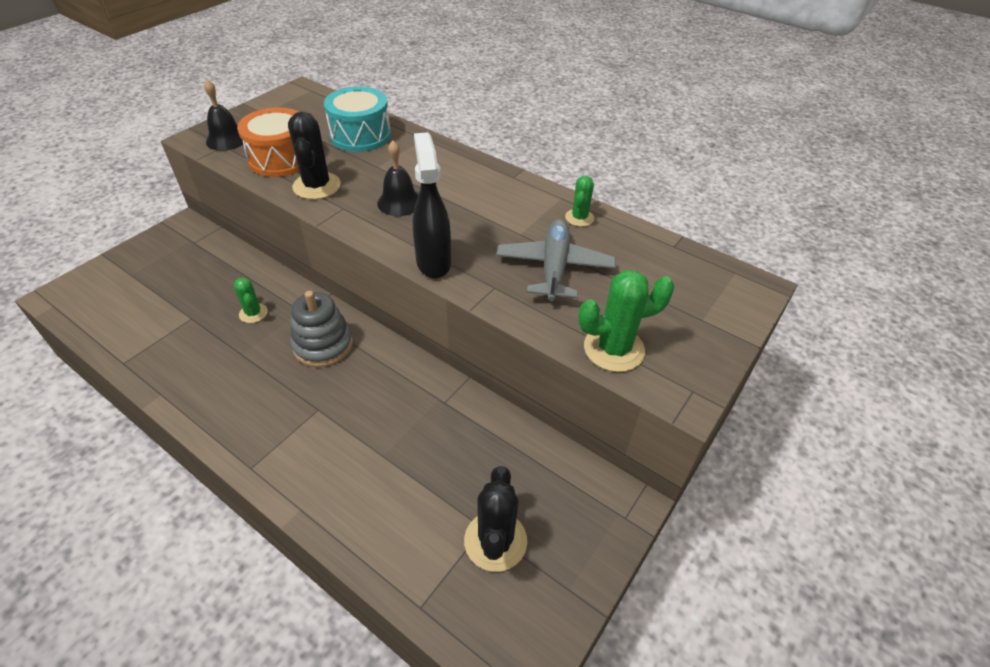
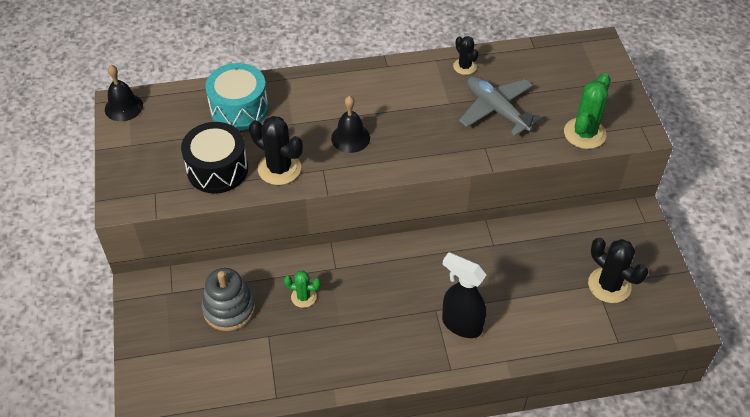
camera: 45 degrees left, 5 degrees up
(227, 139) = (147, 186): black bell -> black bell (123, 107)
(281, 159) = (217, 169): orange drum -> black drum
(323, 345) = (379, 275): grey stacking toy -> grey stacking toy (229, 309)
(433, 262) = (432, 159): black spray bottle -> black spray bottle (461, 324)
(579, 218) = (464, 66): green cactus -> black cactus

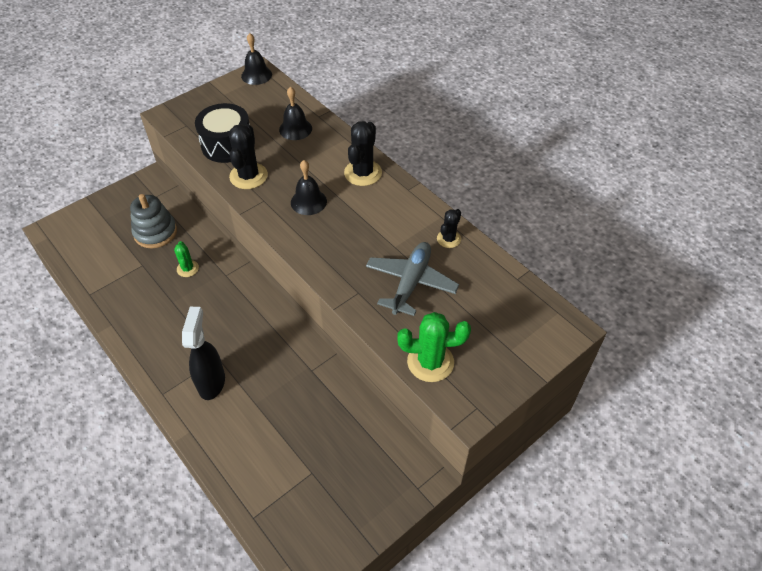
camera: 60 degrees right, 0 degrees up
(239, 109) = (295, 129): turquoise drum -> black bell
(609, 285) = (317, 484): black cactus -> black cactus (363, 173)

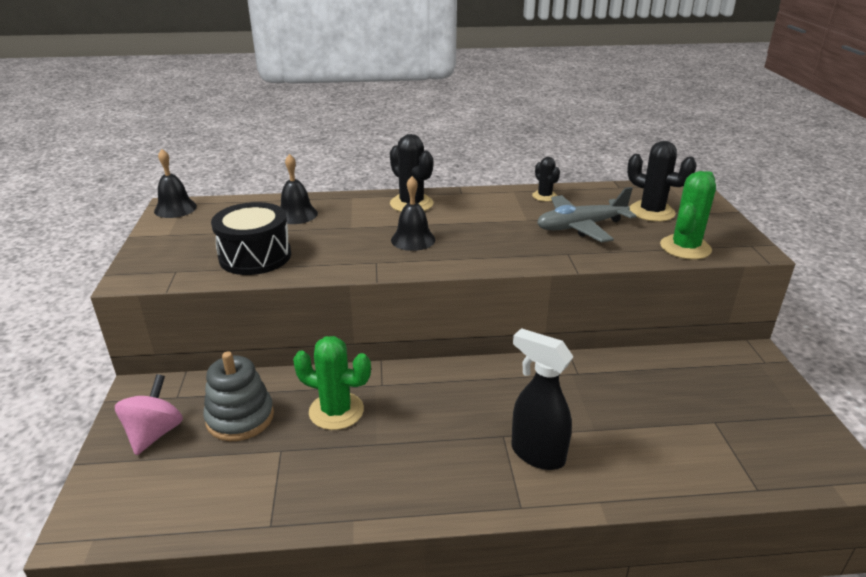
camera: 55 degrees left, 20 degrees down
(123, 208) = (154, 433): none -> pink spinning top
(187, 268) = (336, 411): green cactus -> green cactus, size x1.69
(248, 176) = (326, 259): black cactus -> black cactus (651, 212)
(411, 283) = (581, 227): grey plane -> grey plane turned 75 degrees counterclockwise

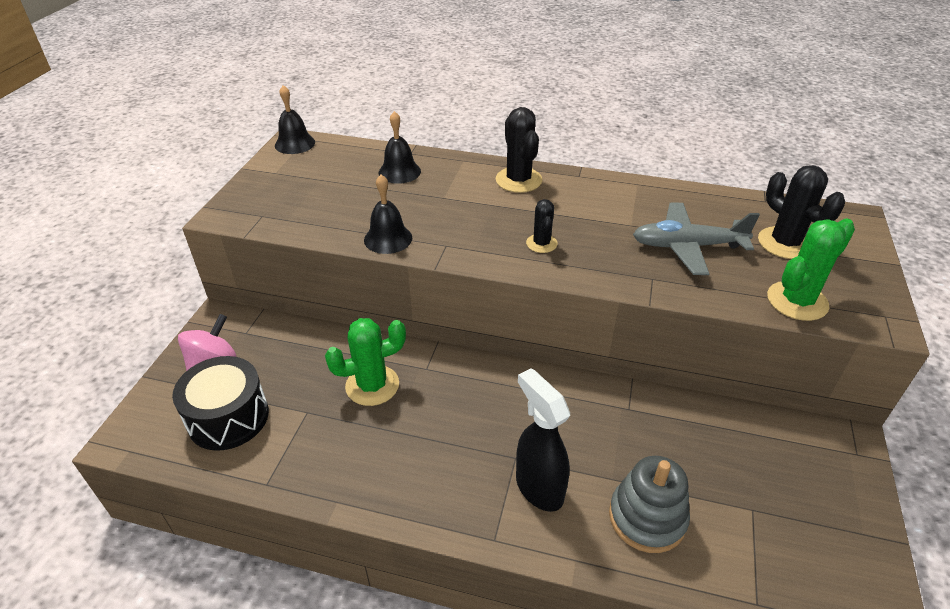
camera: 20 degrees right, 10 degrees up
(240, 418) = (287, 369): grey stacking toy -> grey stacking toy (647, 518)
(255, 256) = (337, 214): black drum -> black drum (228, 417)
(336, 411) = (372, 385): green cactus -> green cactus turned 60 degrees counterclockwise
(413, 239) = (496, 225): black bell -> black bell (388, 238)
(544, 196) = (669, 197): black cactus -> black cactus (541, 243)

